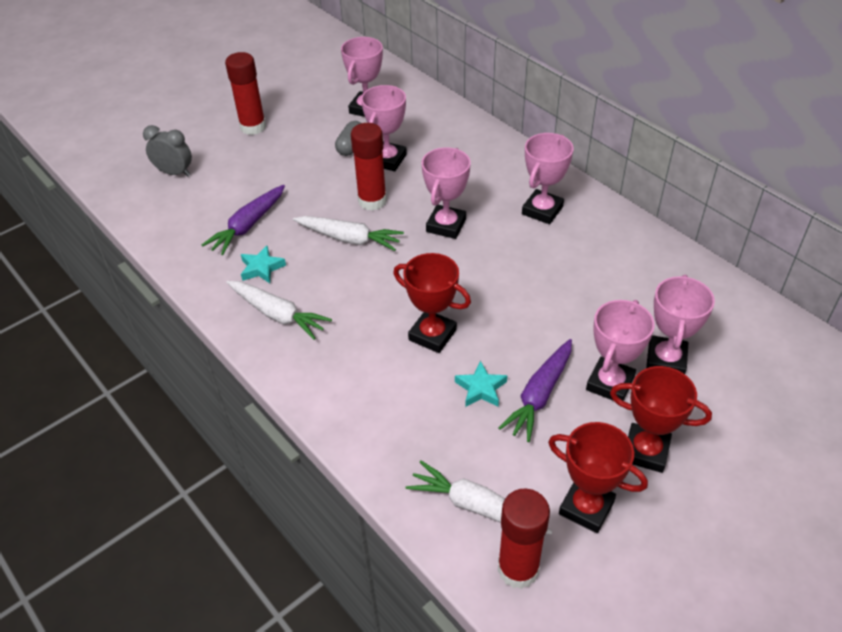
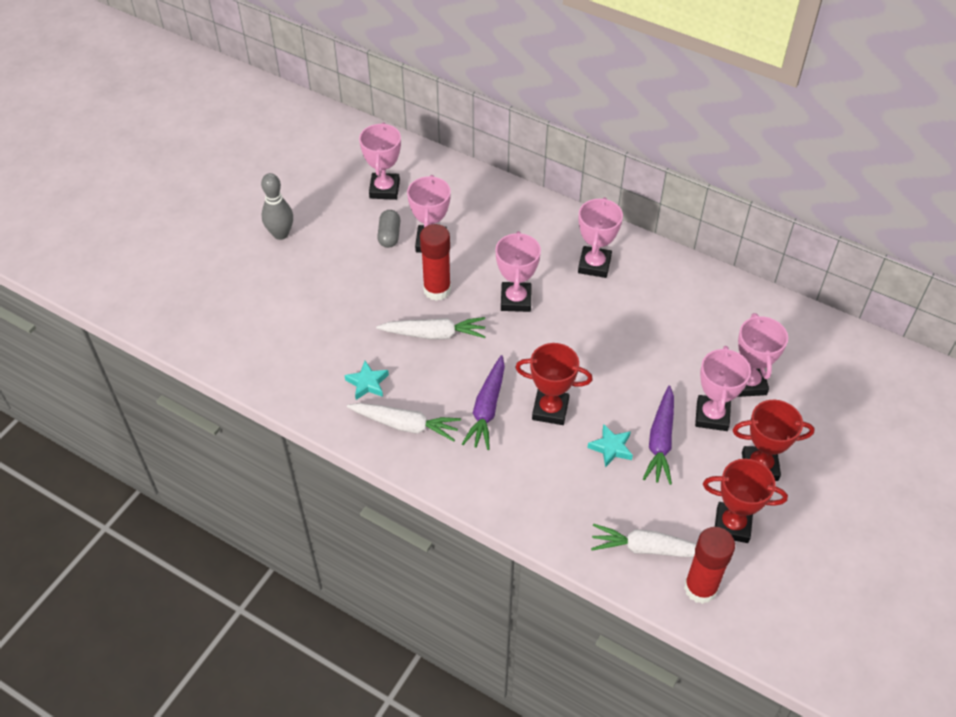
camera: 20 degrees left, 5 degrees up
(174, 173) = (228, 303): grey clock -> none
(248, 226) = (332, 343): purple carrot -> purple carrot (487, 408)
(253, 127) = (281, 234): red glue stick -> grey bowling pin

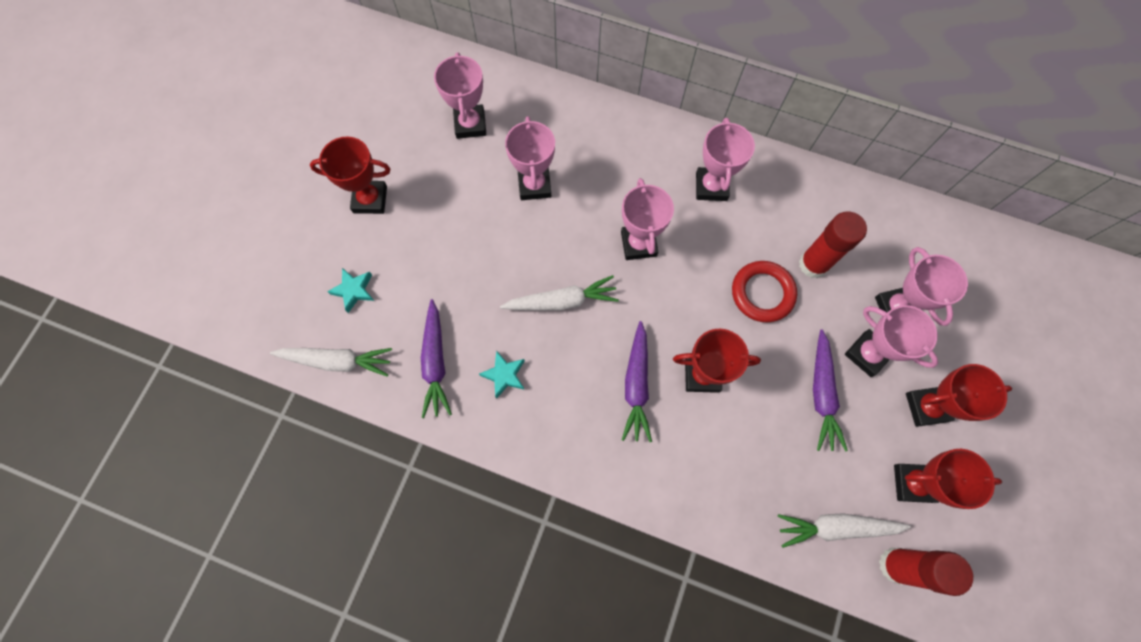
camera: 10 degrees left, 20 degrees up
(281, 234) = (370, 199): grey bowling pin -> red trophy
(307, 364) = (435, 362): none -> purple carrot
(389, 235) = (488, 183): grey capsule -> none
(405, 425) = (555, 421): white carrot -> white carrot (337, 361)
(437, 290) = (553, 244): red glue stick -> red glue stick (813, 264)
(611, 448) = (773, 411): turquoise star -> turquoise star (354, 290)
(622, 354) = (762, 293): none -> red ring
(712, 416) = (867, 354): pink trophy -> pink trophy turned 45 degrees counterclockwise

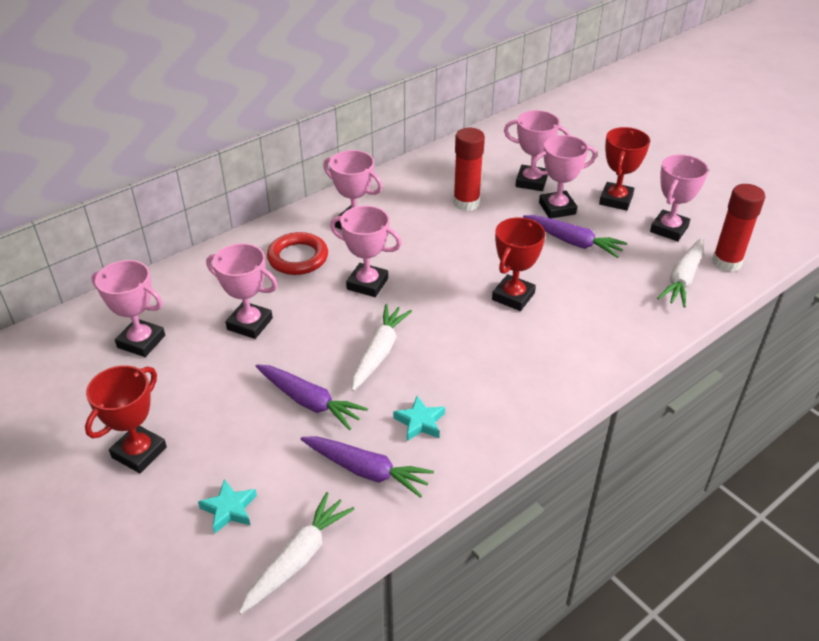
camera: 60 degrees left, 30 degrees down
(636, 385) = (494, 338): purple carrot -> purple carrot (309, 402)
(762, 293) = (468, 236): red ring -> red ring (298, 257)
(913, 483) = (669, 229): red trophy -> pink trophy

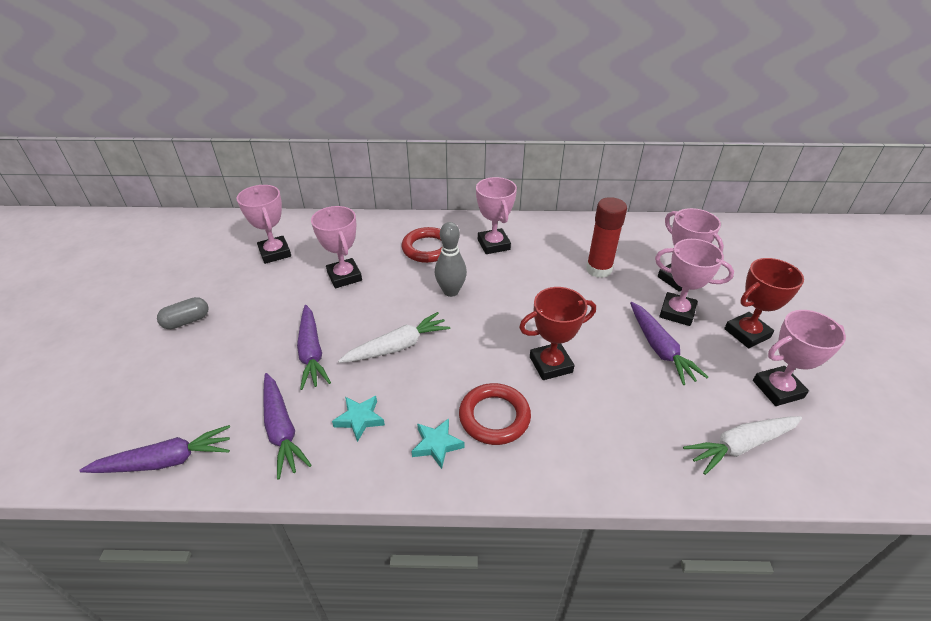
camera: 40 degrees right, 0 degrees up
(139, 452) = (187, 321): red trophy -> grey capsule
(229, 509) = (178, 394): turquoise star -> turquoise star (436, 445)
(298, 558) = (165, 461): white carrot -> purple carrot
(367, 284) = (451, 291): pink trophy -> grey bowling pin
(517, 357) = (494, 417): none -> red ring
(726, 262) = (814, 459): red glue stick -> none

